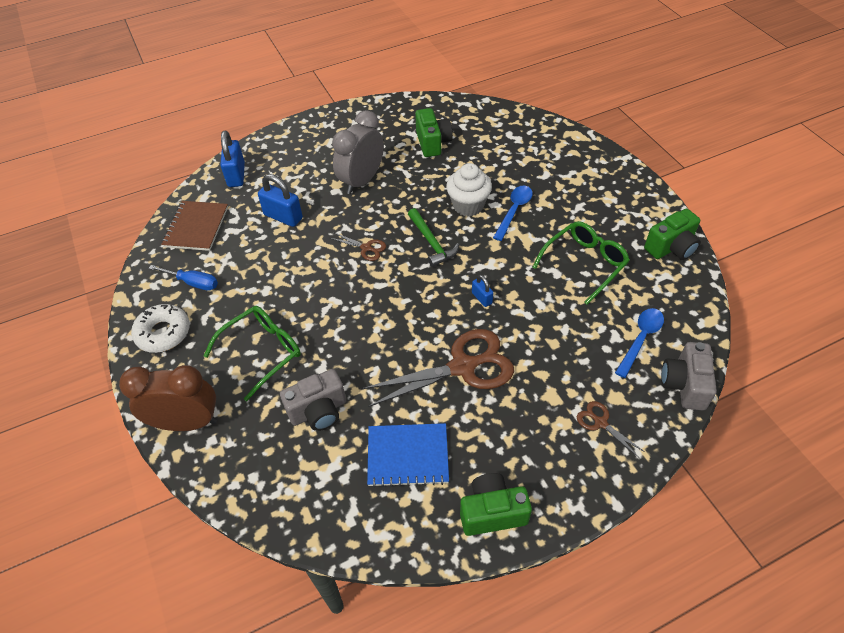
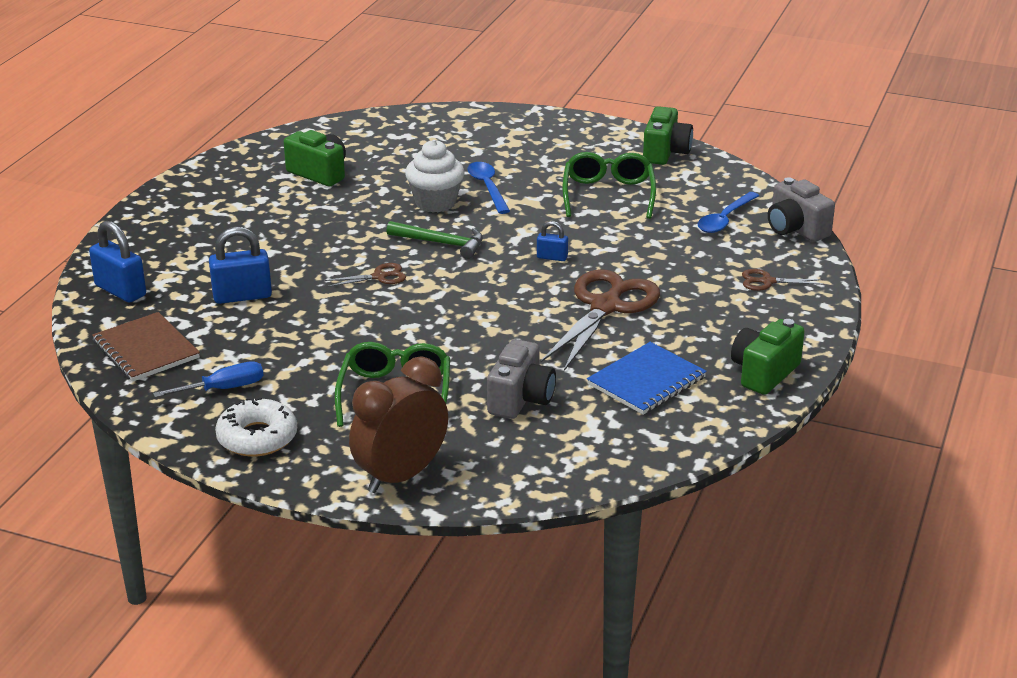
camera: 45 degrees left, 20 degrees down
(362, 181) = (288, 232): grey clock -> none
(640, 339) = (725, 219): blue spoon -> blue spoon turned 135 degrees counterclockwise

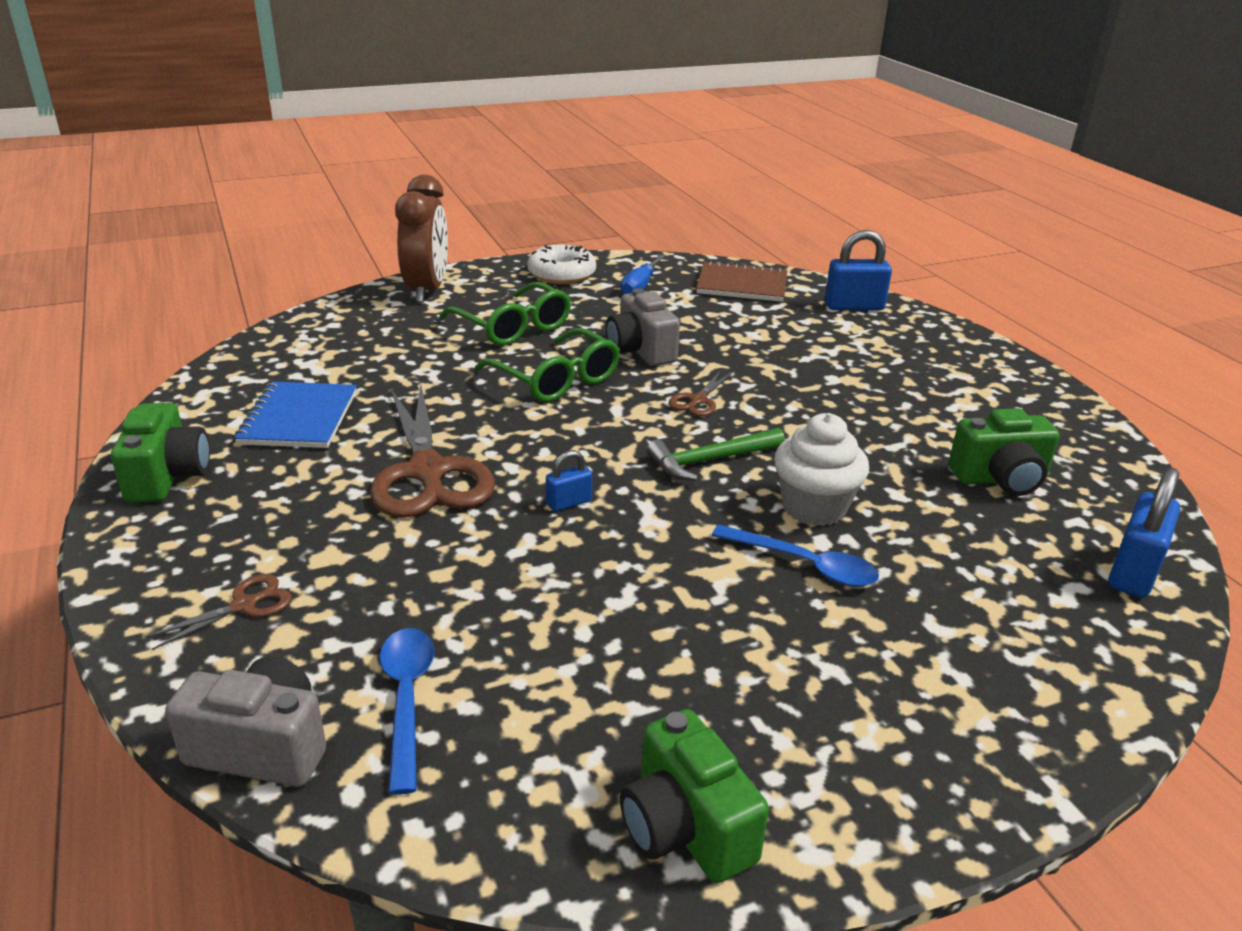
camera: 135 degrees right, 0 degrees up
(242, 296) = (766, 338): blue padlock -> blue padlock (1133, 572)
(520, 399) = (404, 360): grey camera -> grey camera (640, 351)
(608, 194) = (640, 648): green glasses -> green glasses (556, 379)

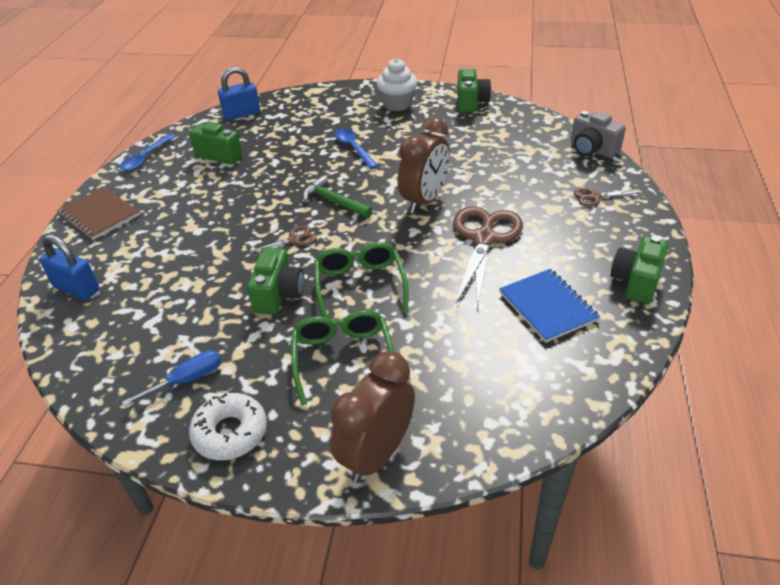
camera: 145 degrees left, 10 degrees up
(299, 418) = (547, 306): blue notebook -> blue notebook turned 60 degrees counterclockwise
(407, 700) = (538, 149): blue spoon -> blue spoon (145, 158)
(569, 502) = (424, 201): blue padlock -> brown clock
(640, 351) = (278, 295): grey camera -> green camera
(710, 460) = (334, 201): green hammer -> green hammer turned 150 degrees counterclockwise
(742, 285) = (108, 348): brown notebook -> brown notebook (99, 215)
(814, 507) = (318, 166): white cupcake -> white cupcake (397, 104)

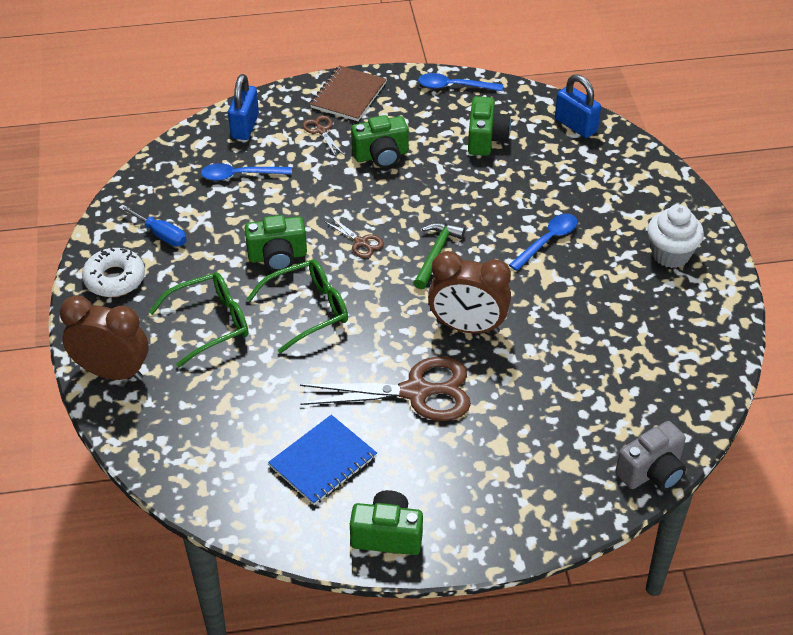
camera: 70 degrees right, 5 degrees up
(146, 303) = (240, 175): none -> blue spoon
(471, 102) = (714, 326): green camera -> green camera (381, 155)
(592, 150) = (652, 472): grey camera -> grey camera turned 150 degrees counterclockwise
(595, 197) = (540, 484): brown scissors -> brown scissors (321, 130)

